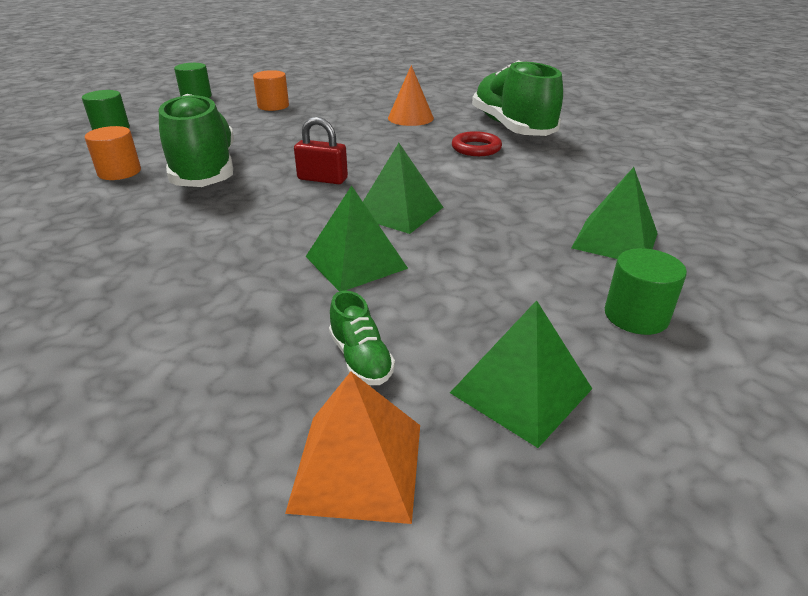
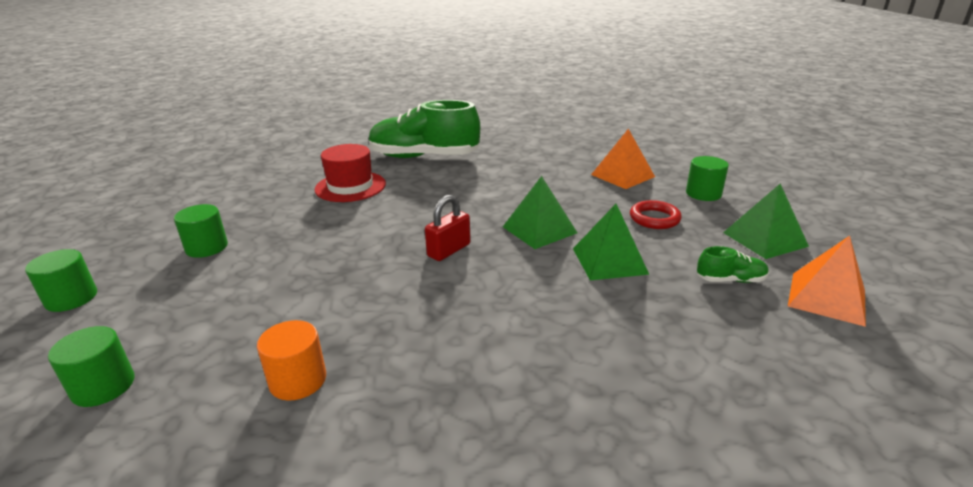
camera: 65 degrees left, 5 degrees down
(205, 171) = (362, 313): green shoe -> none
(273, 106) = (207, 247): orange cylinder -> green cylinder
(410, 118) = (350, 186): orange cone -> red hat
(476, 148) = (450, 178): red ring -> red ring (654, 218)
(615, 240) = (622, 175): green pyramid -> orange pyramid

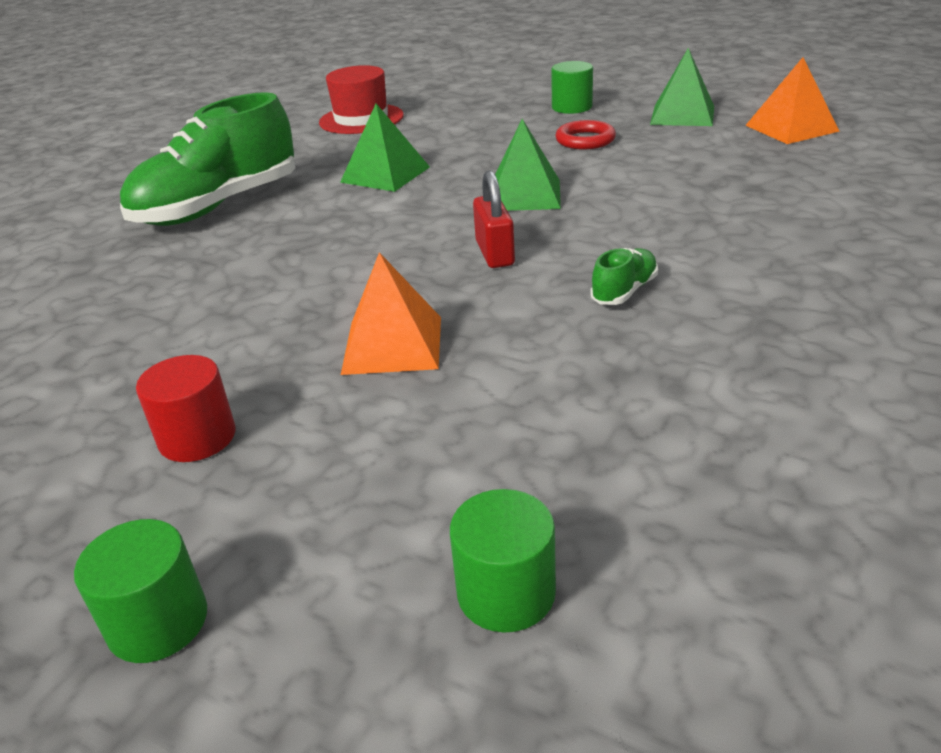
camera: 50 degrees left, 5 degrees up
(207, 247) = (197, 437): green cylinder -> red cylinder
(298, 380) = (658, 412): orange cylinder -> none
(350, 186) = (208, 276): red hat -> red hat (361, 119)
(609, 261) = (632, 182): green pyramid -> green pyramid (385, 174)
(622, 175) = (477, 124): orange pyramid -> orange pyramid (392, 345)
(730, 280) = (727, 148): green shoe -> green shoe (624, 291)

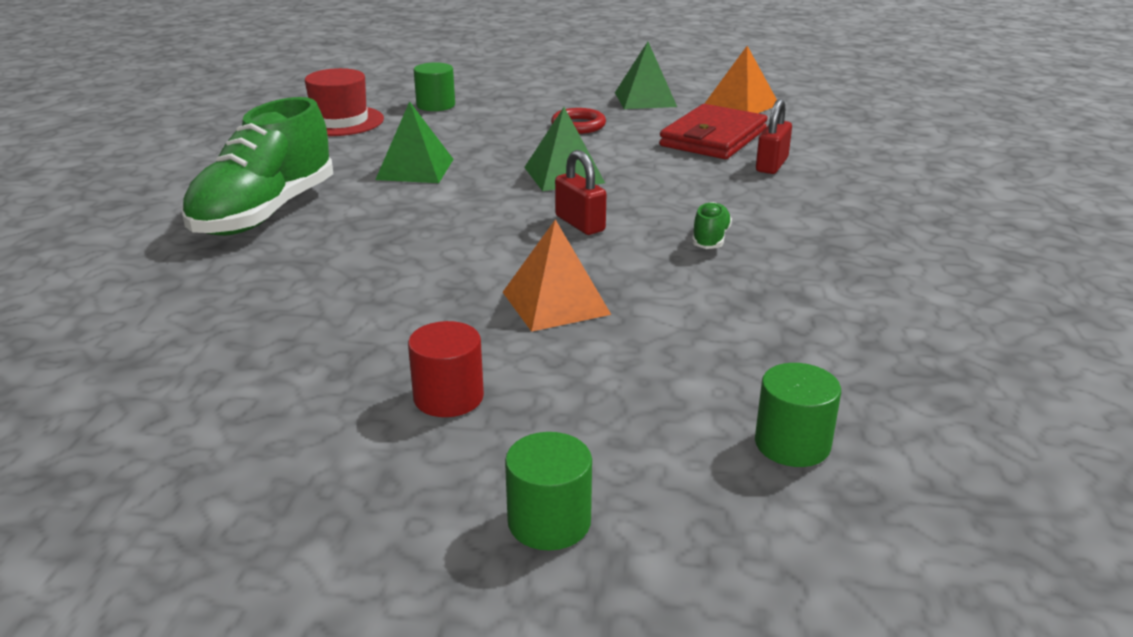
camera: 25 degrees left, 5 degrees down
(572, 107) = (542, 98): green cylinder -> green cylinder (435, 105)
(725, 166) = (713, 138): none -> red wallet
(771, 206) = (771, 165): none -> red padlock

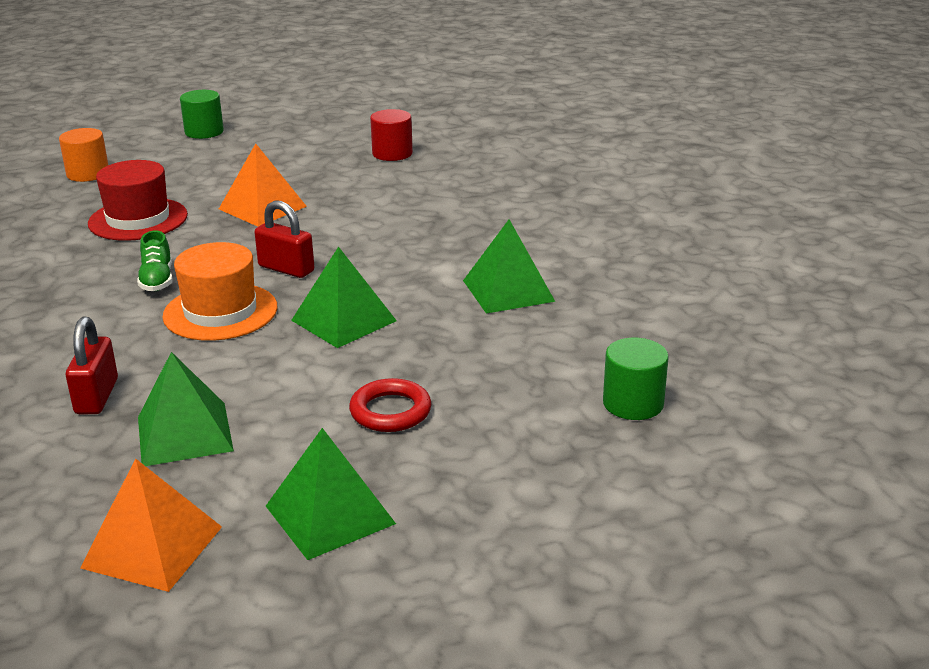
camera: 155 degrees right, 0 degrees up
(265, 213) = (568, 219): green shoe -> none
(340, 121) = (700, 338): red hat -> red hat (138, 219)
(448, 397) = (289, 155): red cylinder -> red cylinder (392, 153)
(660, 200) = (220, 312): none -> orange hat
(713, 138) = (184, 433): red wallet -> green pyramid
(792, 444) = (88, 174): green cylinder -> orange cylinder

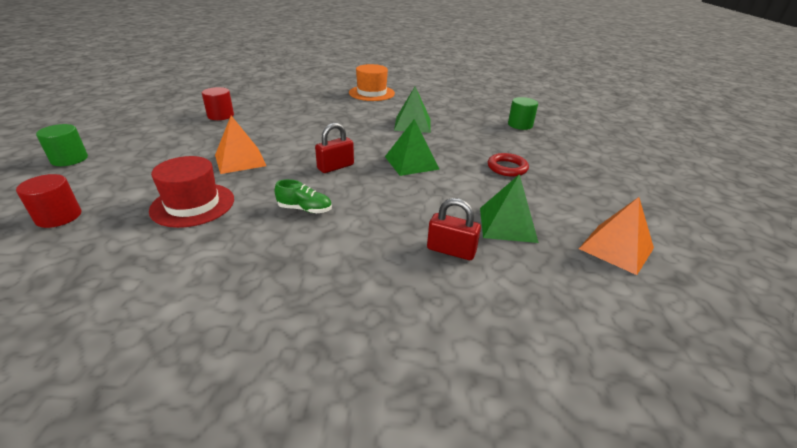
camera: 70 degrees left, 5 degrees up
(88, 174) = (59, 216): orange cylinder -> red cylinder
(220, 312) = (371, 194): orange hat -> orange hat (371, 93)
(330, 514) = (590, 196): green pyramid -> none

